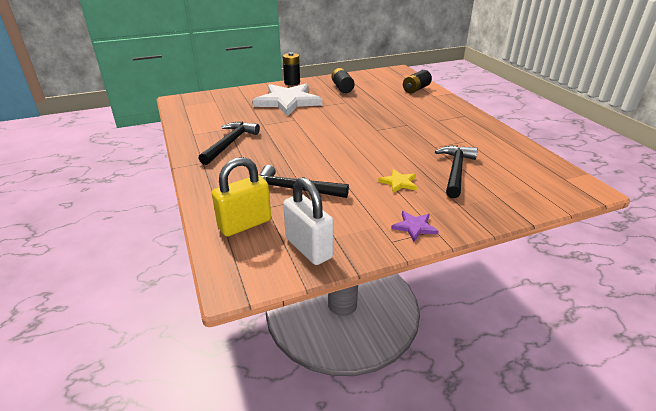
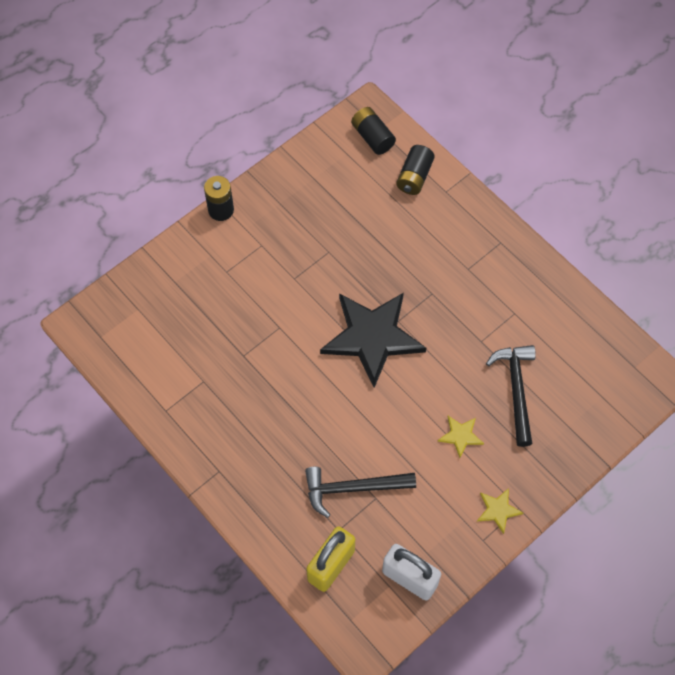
camera: 20 degrees left, 30 degrees up
(230, 143) = (227, 417): black hammer -> none
(287, 101) = (244, 277): white star -> none
(342, 88) = (305, 206): black battery -> black battery (372, 137)
(355, 132) = (372, 337): none -> black star
(414, 227) = (498, 510): purple star -> yellow star

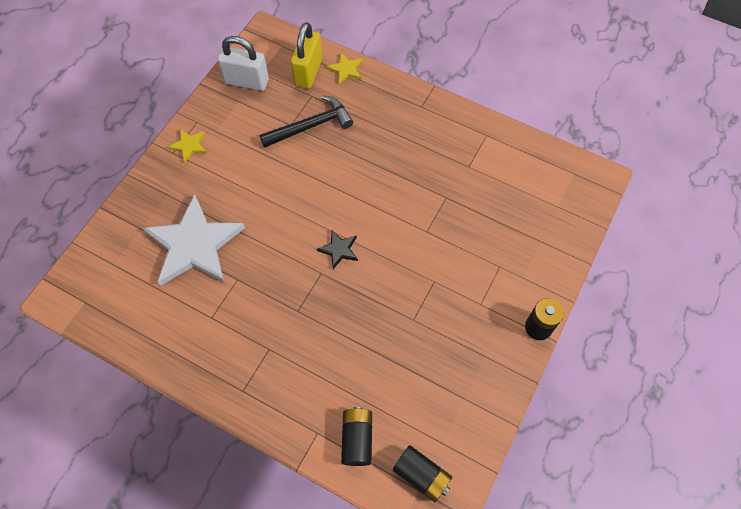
camera: 160 degrees right, 0 degrees up
(372, 337) = (339, 250): black star -> black star, size x0.42
(460, 436) = (234, 191): yellow star -> yellow star (346, 69)
(516, 390) = (194, 245): black hammer -> white star

